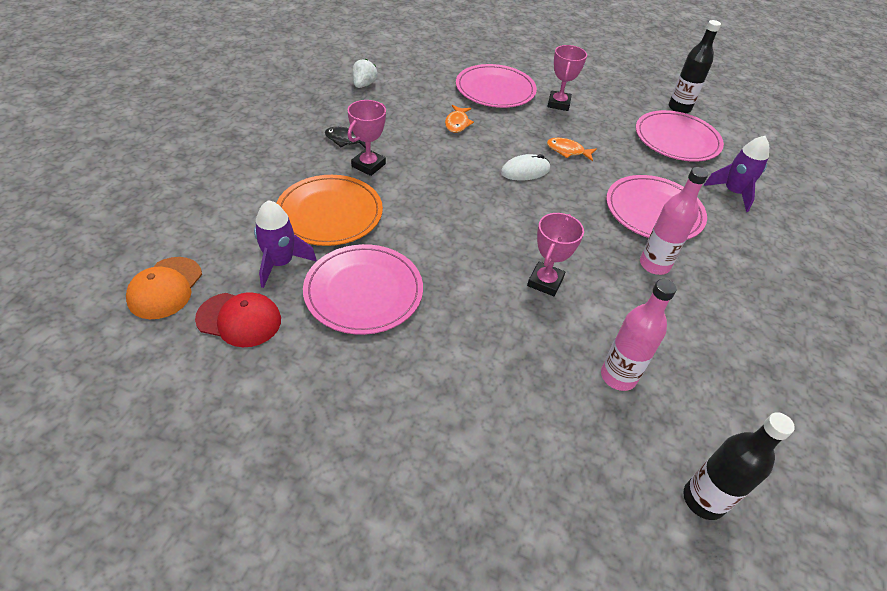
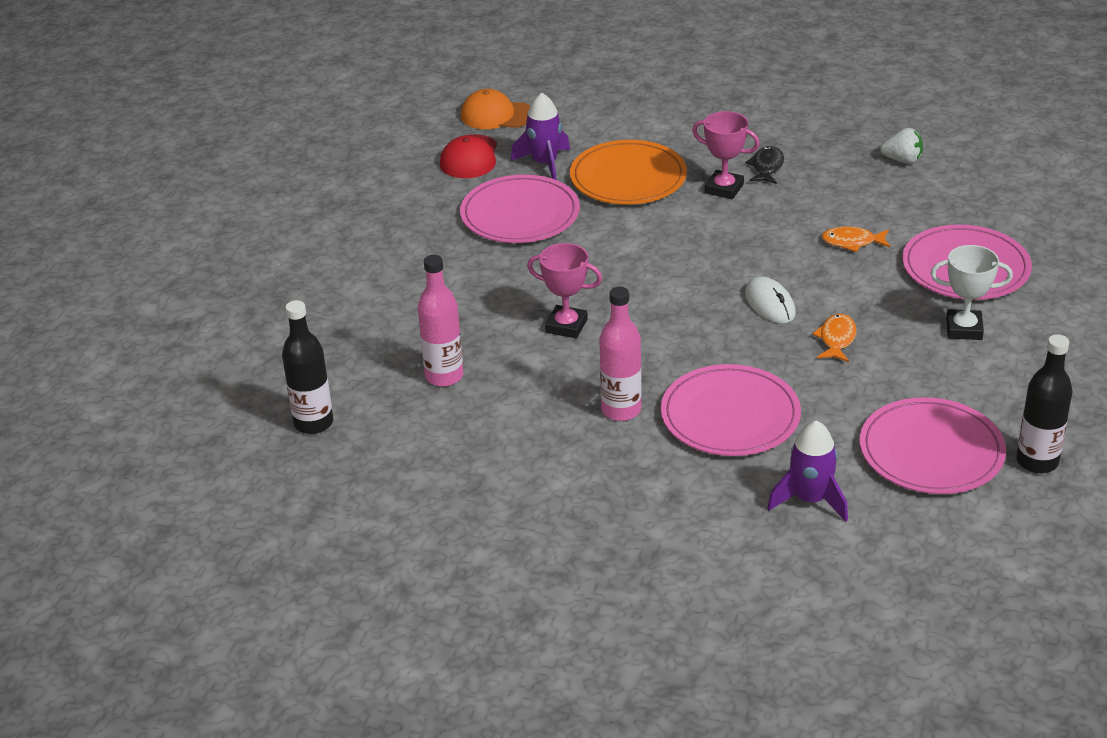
camera: 90 degrees right, 10 degrees down
(558, 104) = (964, 329): pink trophy -> white trophy

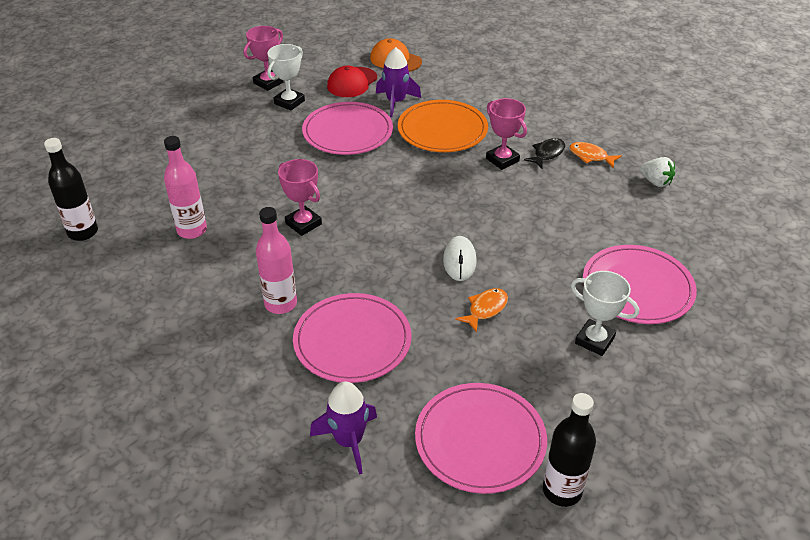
camera: 25 degrees right, 5 degrees up
(364, 189) = (268, 83): none -> pink trophy
(414, 203) = (289, 102): none -> white trophy
(852, 242) = (563, 234): orange fish -> orange fish (590, 156)

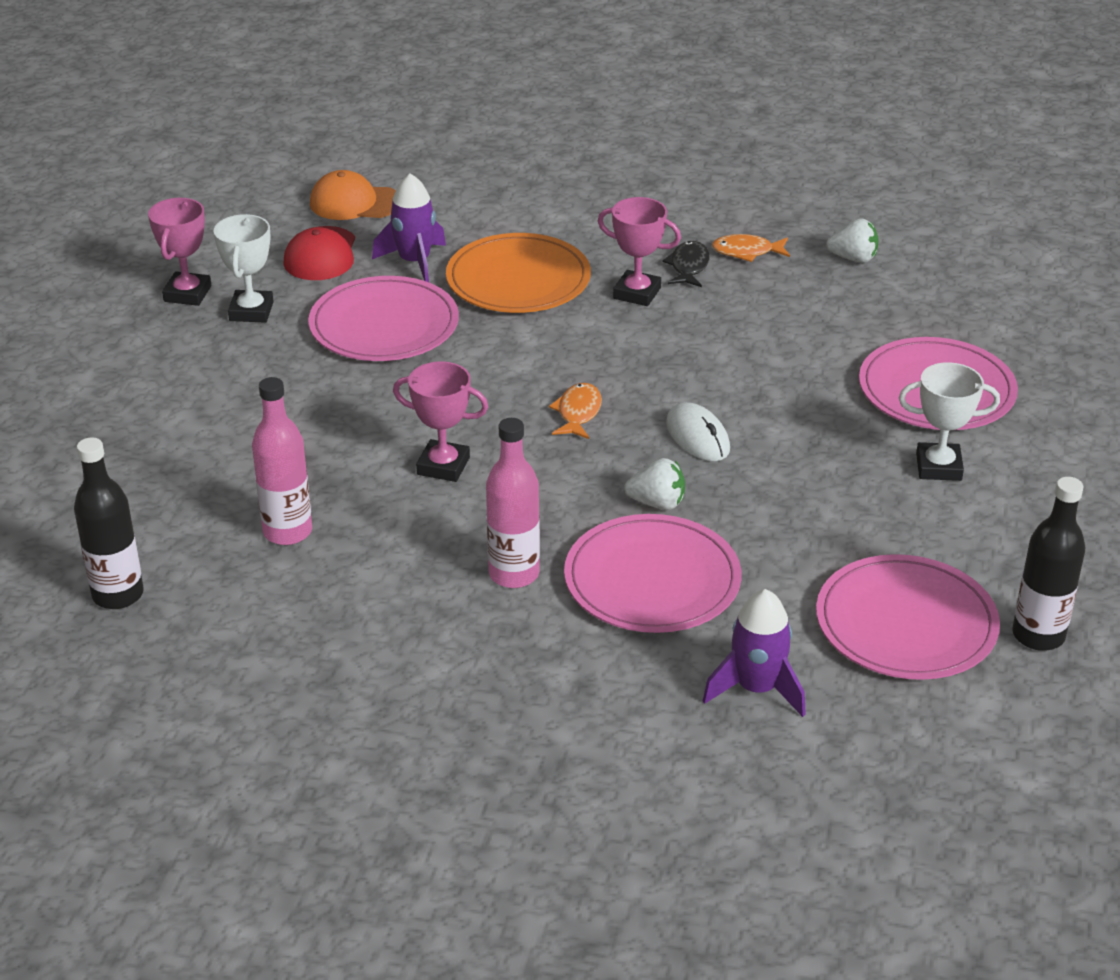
camera: 30 degrees left, 5 degrees down
(399, 293) = (657, 503): none -> white strawberry
(485, 309) = (782, 481): orange fish -> orange fish (578, 413)

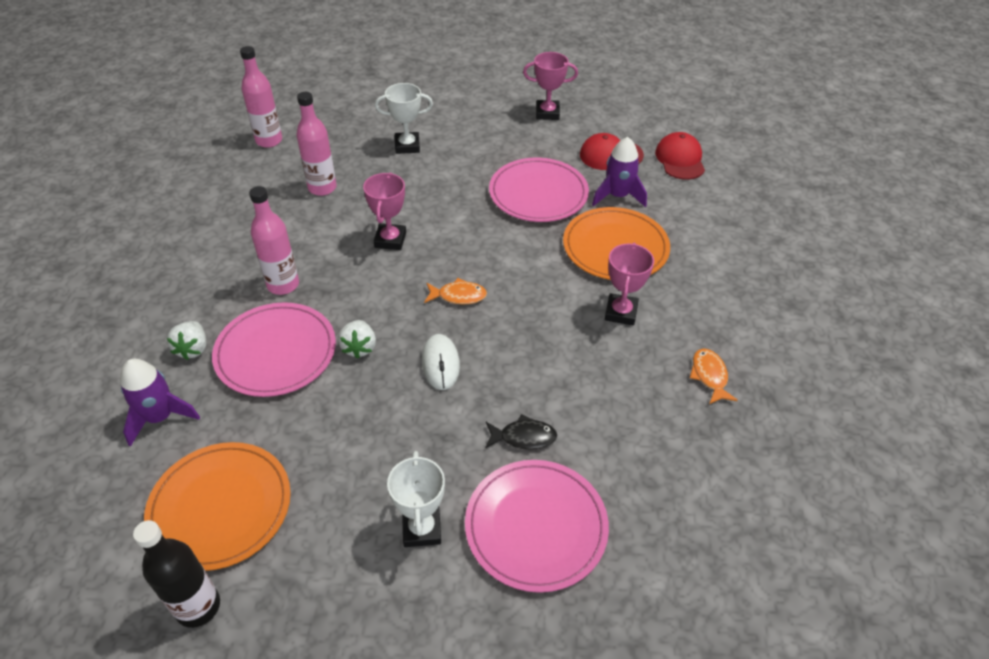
camera: 80 degrees right, 10 degrees up
(118, 595) = (269, 141): black bottle -> pink bottle
(251, 311) = (536, 139): white trophy -> white trophy (407, 146)
(355, 203) = (680, 159): orange cap -> red cap
(688, 266) = (671, 340): black fish -> black fish (523, 437)
(697, 437) = (440, 363): white mouse -> white mouse turned 60 degrees counterclockwise
(853, 258) = (732, 454): white strawberry -> white strawberry (193, 349)
(906, 623) = (220, 507): pink plate -> orange plate

